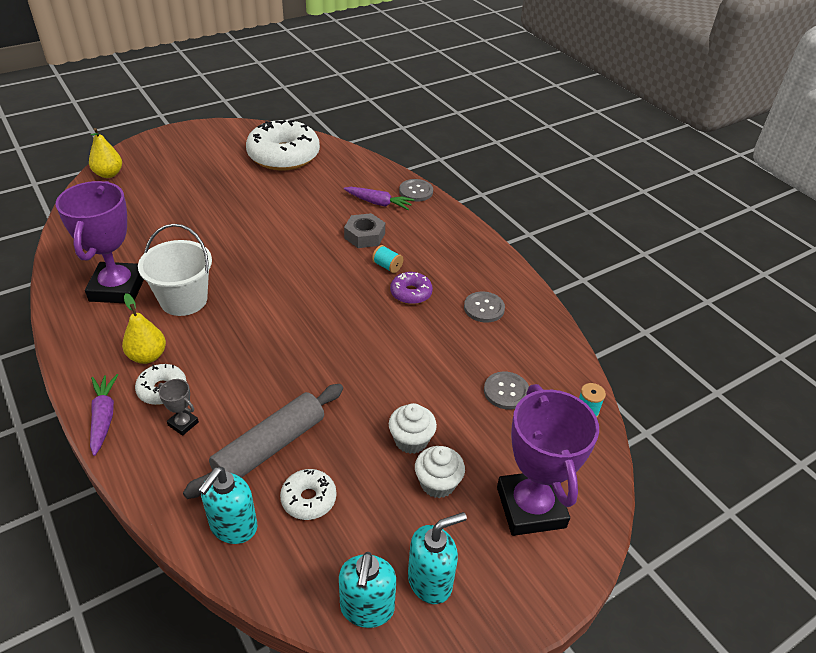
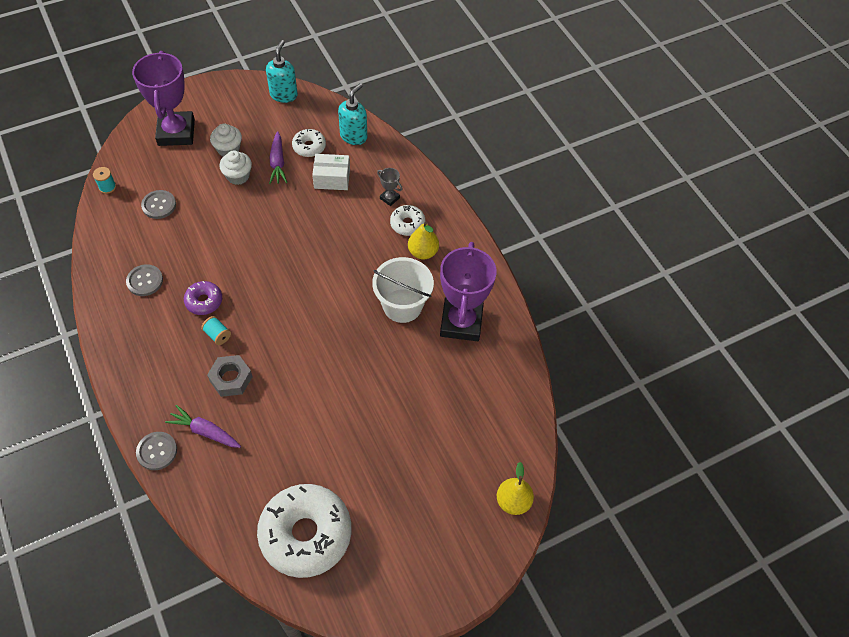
camera: 175 degrees left, 15 degrees up
(103, 417) = (443, 206): purple carrot -> purple carrot (278, 163)
(269, 447) = (332, 178): grey rolling pin -> white box
(430, 581) = (247, 103): turquoise soap dispenser -> none

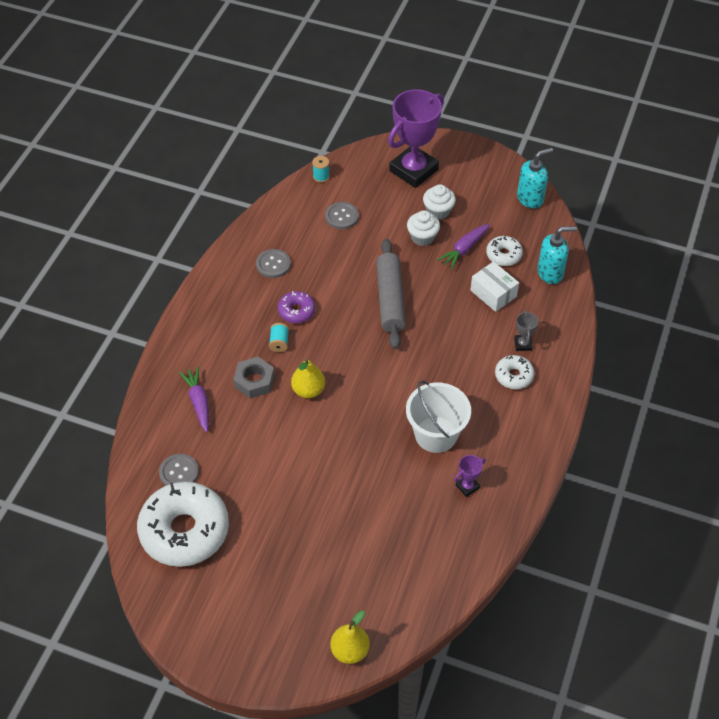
camera: 50 degrees right, 5 degrees down
(157, 451) = (155, 388): grey button -> grey button (179, 472)
(265, 238) = (390, 299): none -> grey rolling pin
(423, 252) = (500, 407): yellow pear -> yellow pear (308, 390)
(461, 322) = (467, 486): purple trophy -> purple trophy, size x0.41

